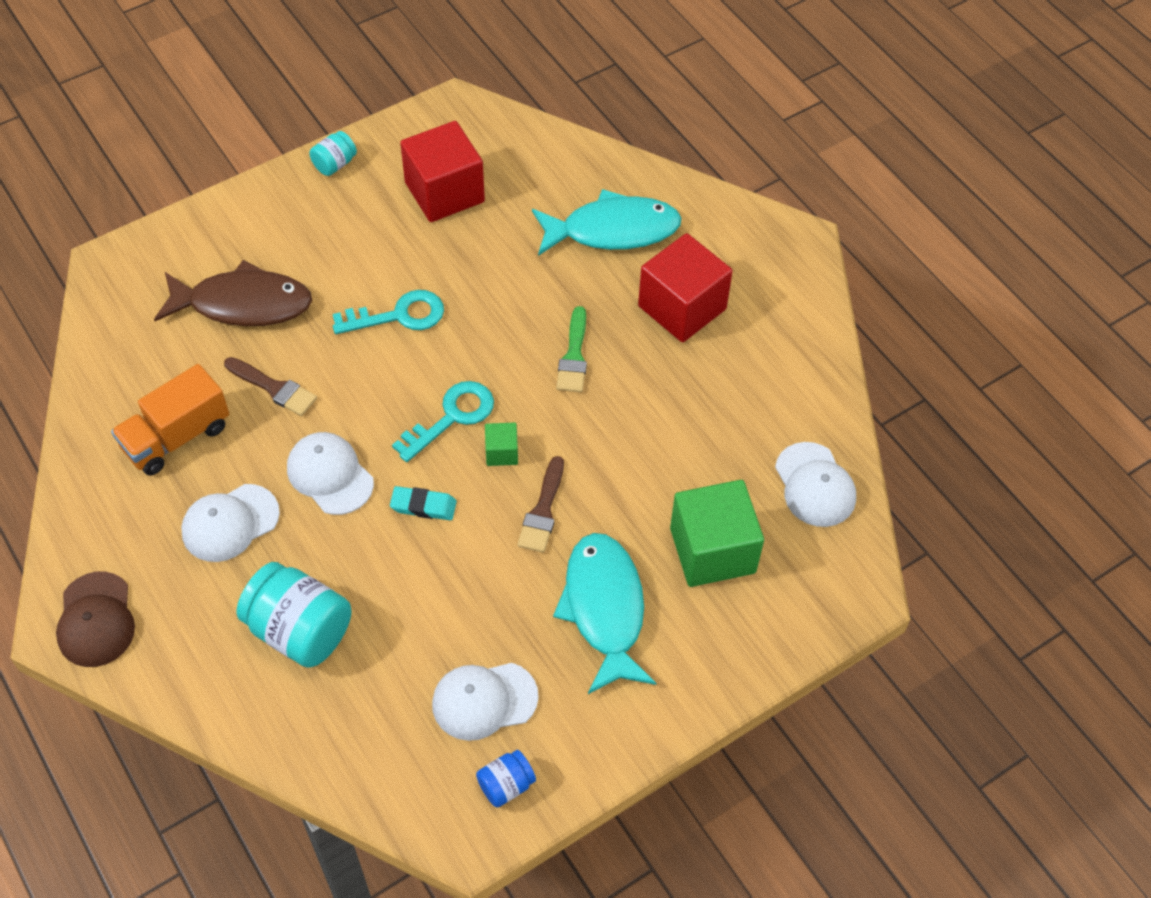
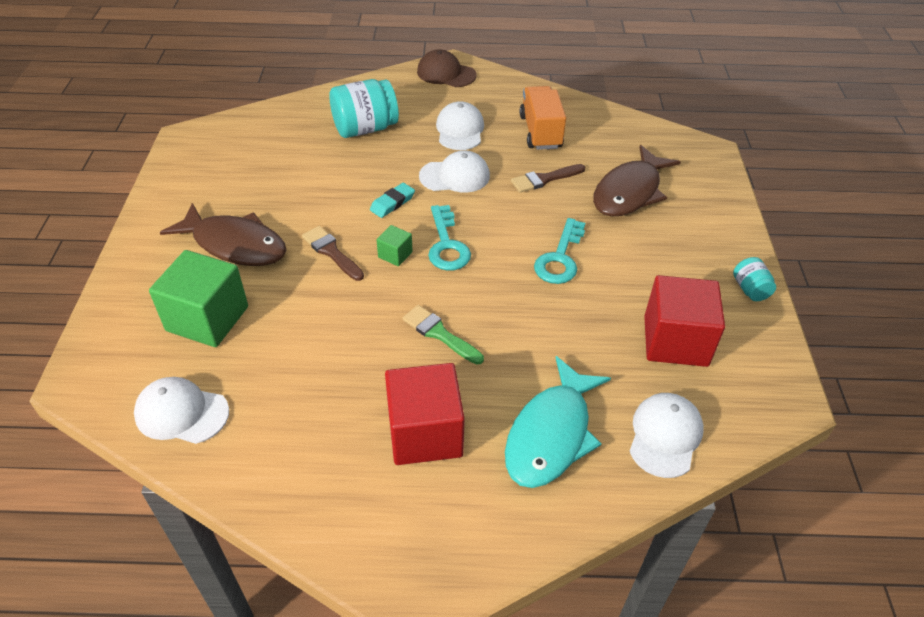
camera: 125 degrees right, 10 degrees down
(484, 700) = (245, 172): white cap -> white cap (665, 436)
(506, 785) = (192, 159): blue jar -> none
(604, 609) = (235, 244): turquoise fish -> brown fish

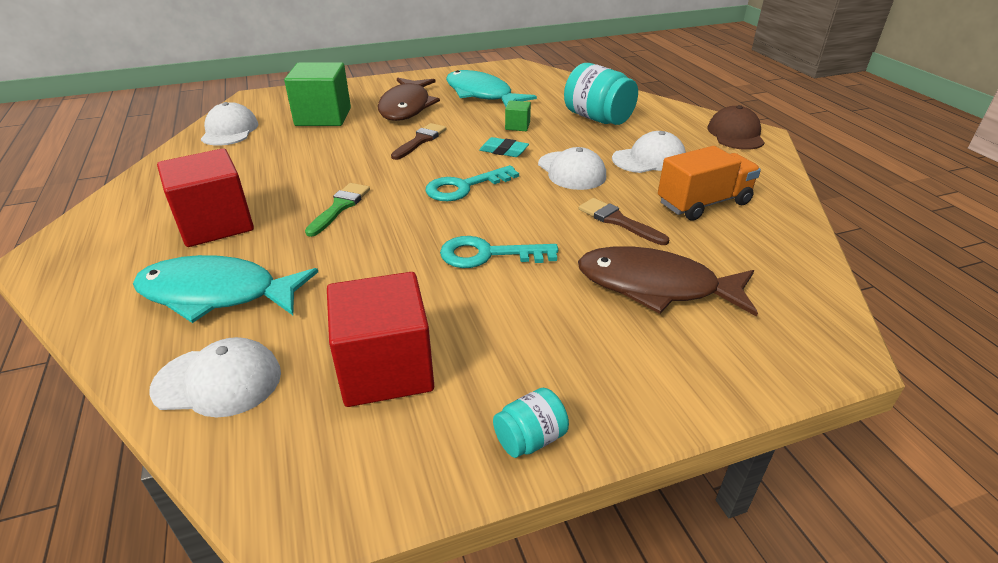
camera: 70 degrees right, 10 degrees down
(247, 182) = (481, 94): none -> turquoise fish
(395, 254) = (434, 166): green cube -> green cube (517, 126)

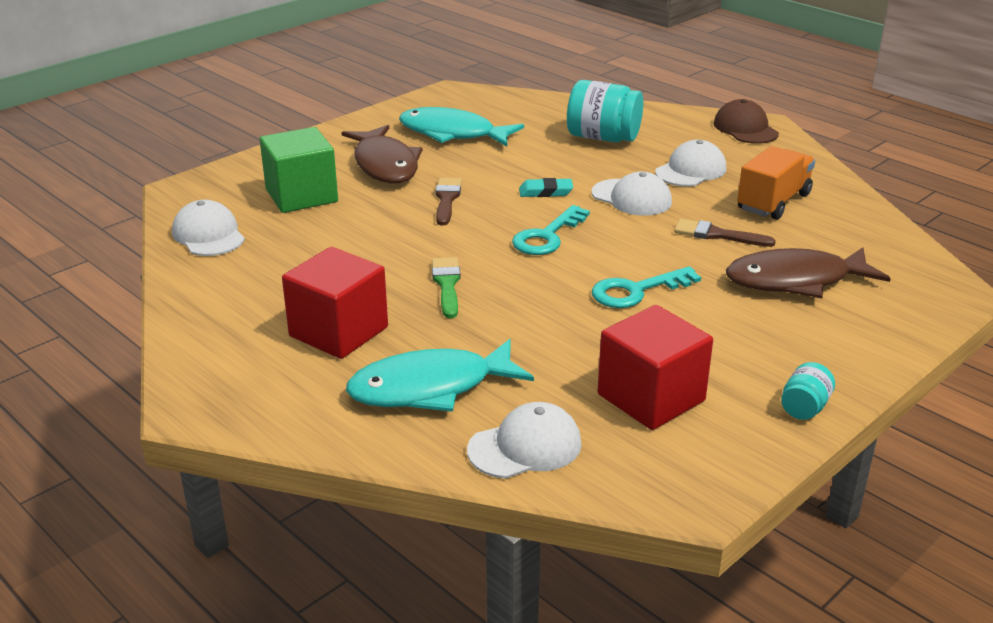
camera: 25 degrees left, 5 degrees down
(517, 126) = (531, 162): green cube -> none

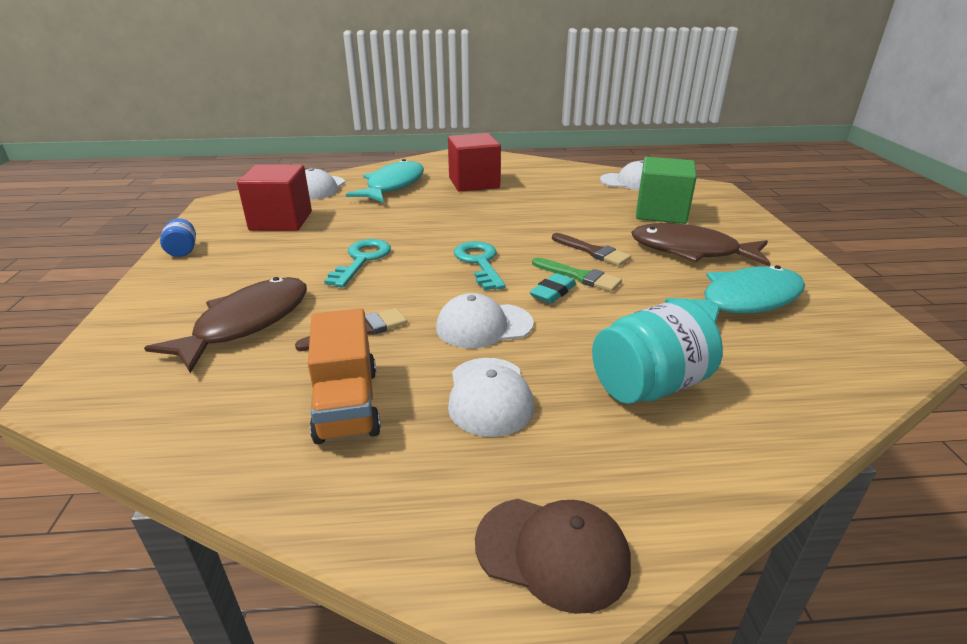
camera: 130 degrees right, 0 degrees up
(447, 284) = (474, 215): green brush -> green brush (579, 276)
(804, 408) = (183, 250): turquoise jar -> blue jar

